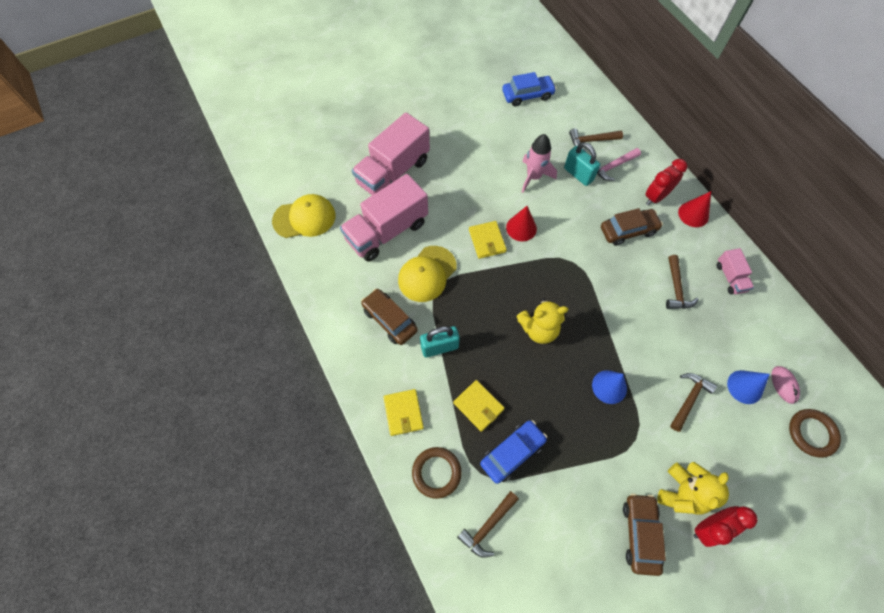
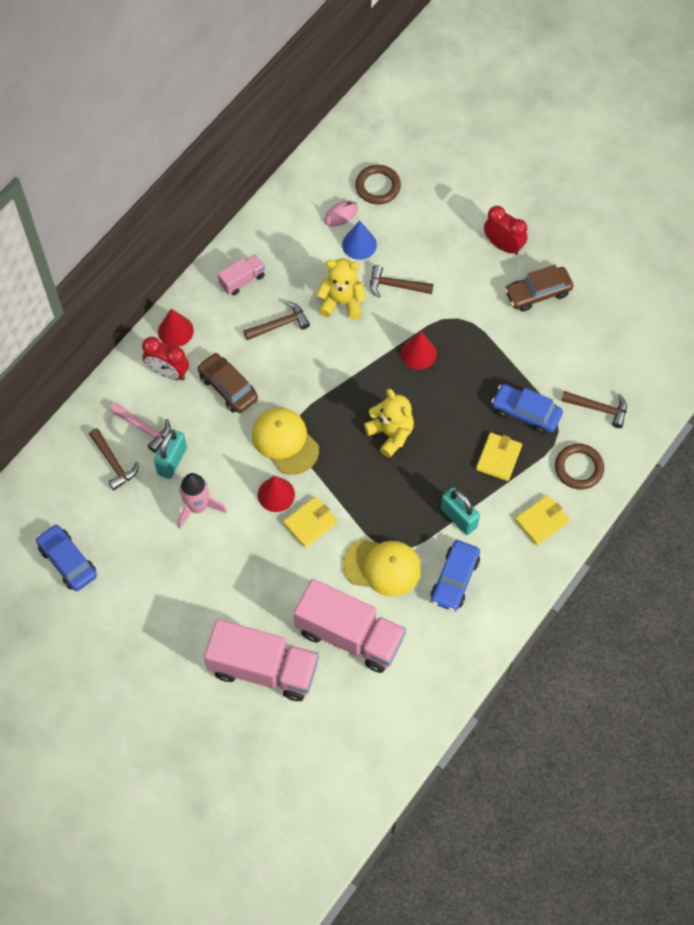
camera: 115 degrees left, 0 degrees up
(304, 218) = (378, 738): yellow cap -> yellow cap (285, 441)
(390, 320) = (455, 579): brown car -> blue car
(609, 386) = (418, 353): blue cone -> red cone
(681, 493) = (486, 271): yellow teddy bear -> yellow teddy bear (342, 302)

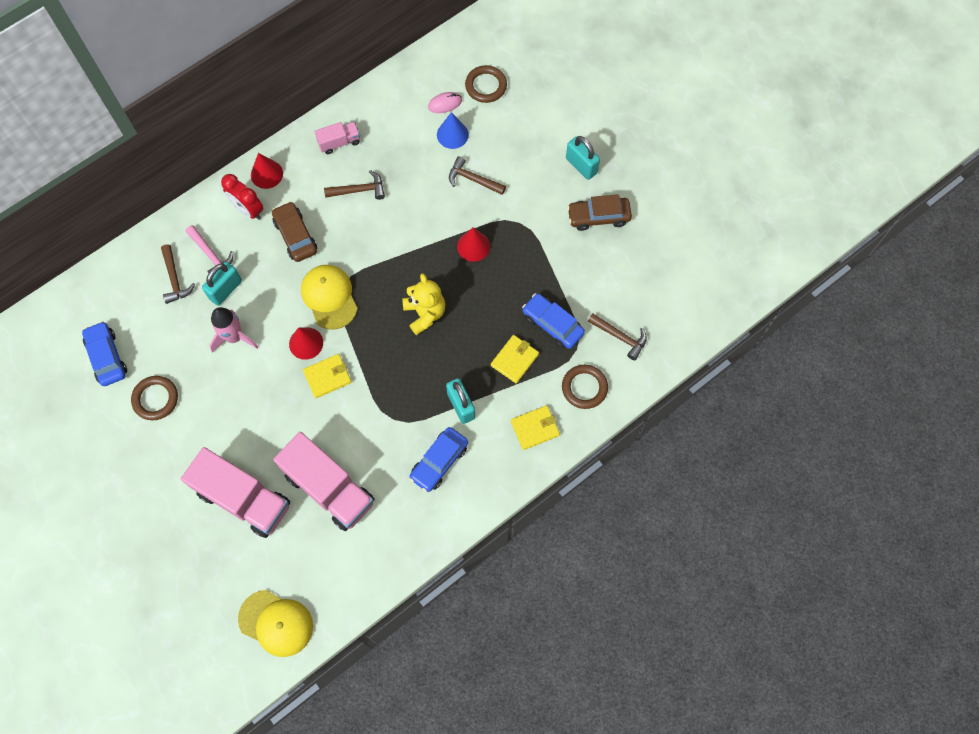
camera: 15 degrees right, 5 degrees up
(135, 591) = (155, 399): none -> brown ring
(342, 302) = (420, 183): yellow teddy bear -> none
(382, 567) = (378, 433): yellow cap -> yellow cap (276, 623)
(503, 245) = (581, 166): red clock -> turquoise padlock

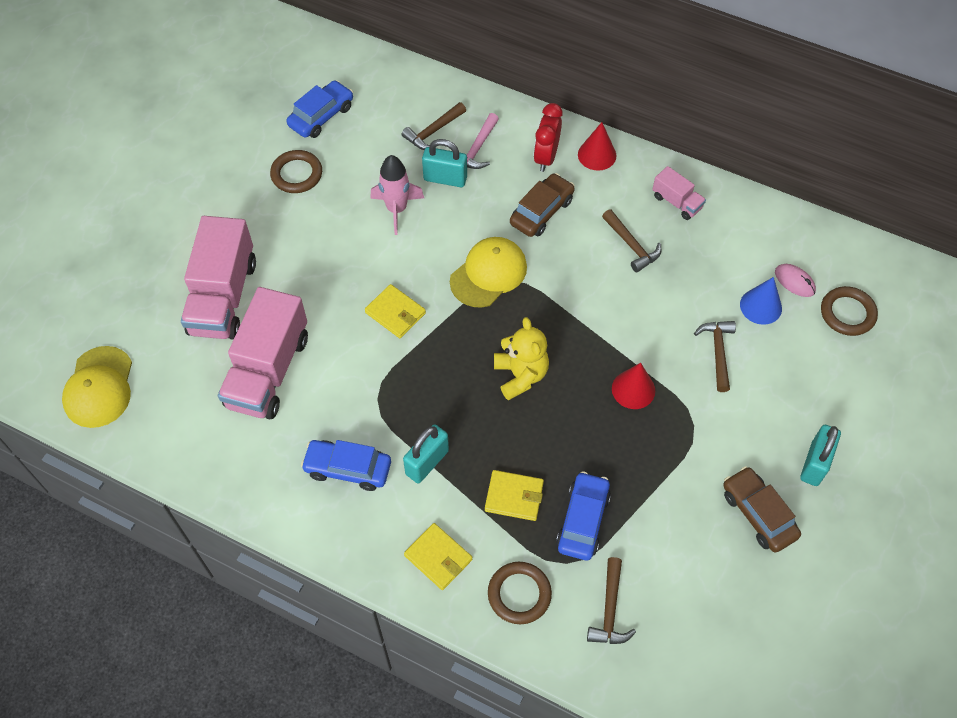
camera: 65 degrees right, 10 degrees down
(306, 343) = (423, 276): red cone -> none
(425, 313) = (520, 375): yellow teddy bear -> yellow teddy bear turned 60 degrees counterclockwise

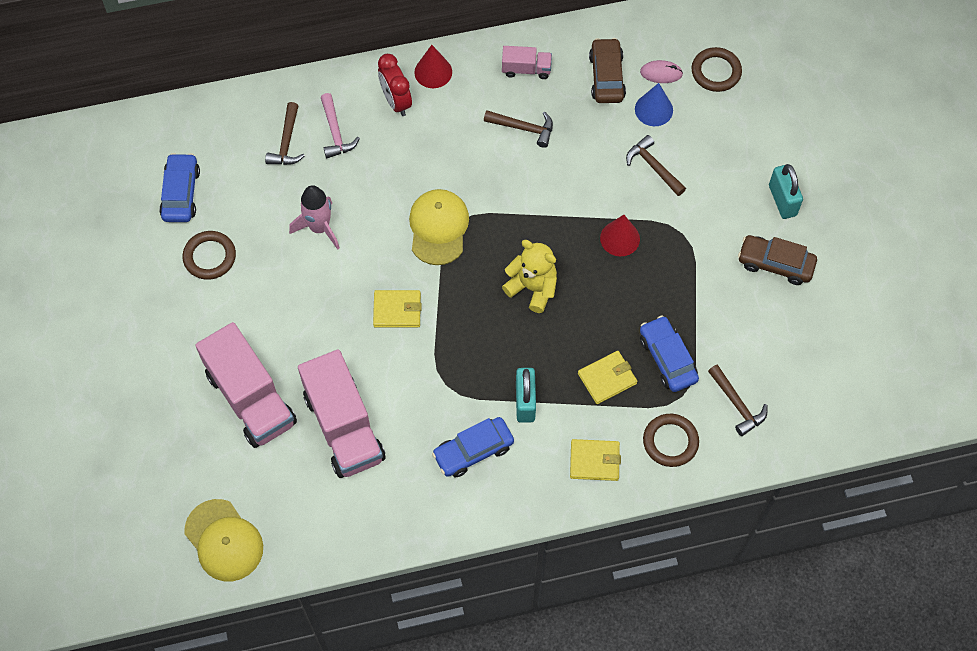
camera: 40 degrees left, 5 degrees up
(445, 178) = (333, 175): turquoise padlock -> none
(541, 211) = (433, 149): brown car -> brown car (606, 77)

